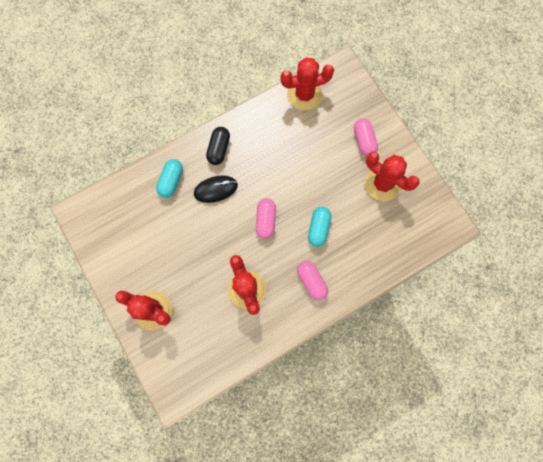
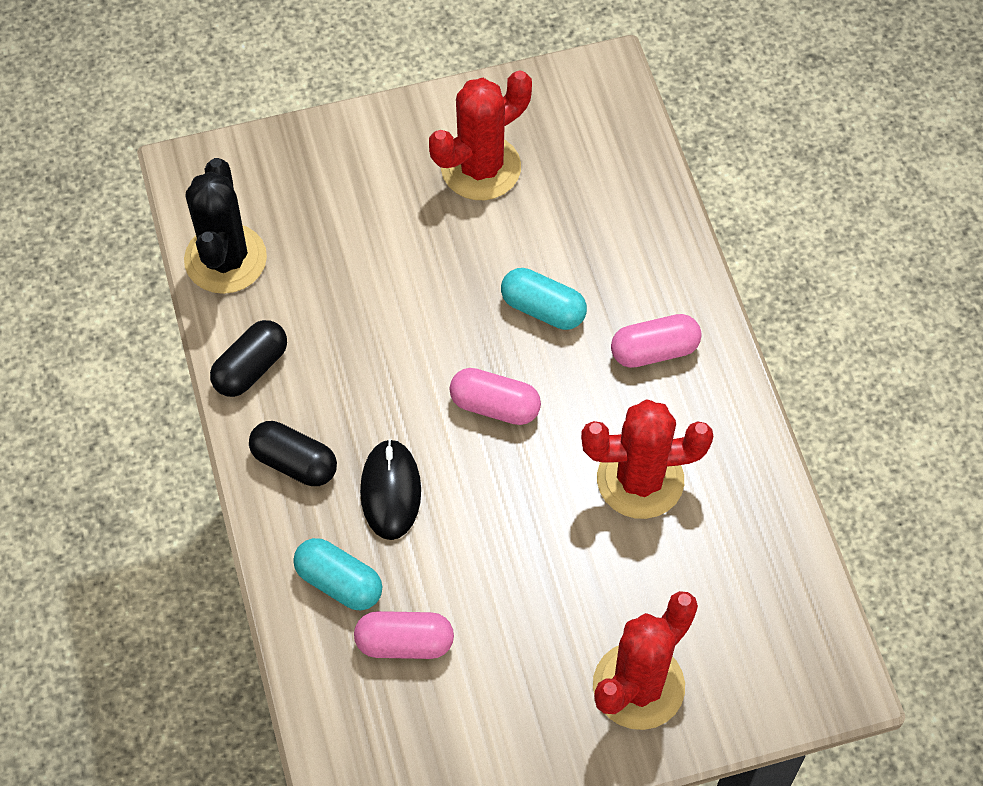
camera: 75 degrees left, 15 degrees down
(256, 120) = (251, 368): none -> black capsule
(304, 94) = (225, 259): red cactus -> black cactus
(364, 140) = (374, 175): pink capsule -> pink capsule (404, 643)

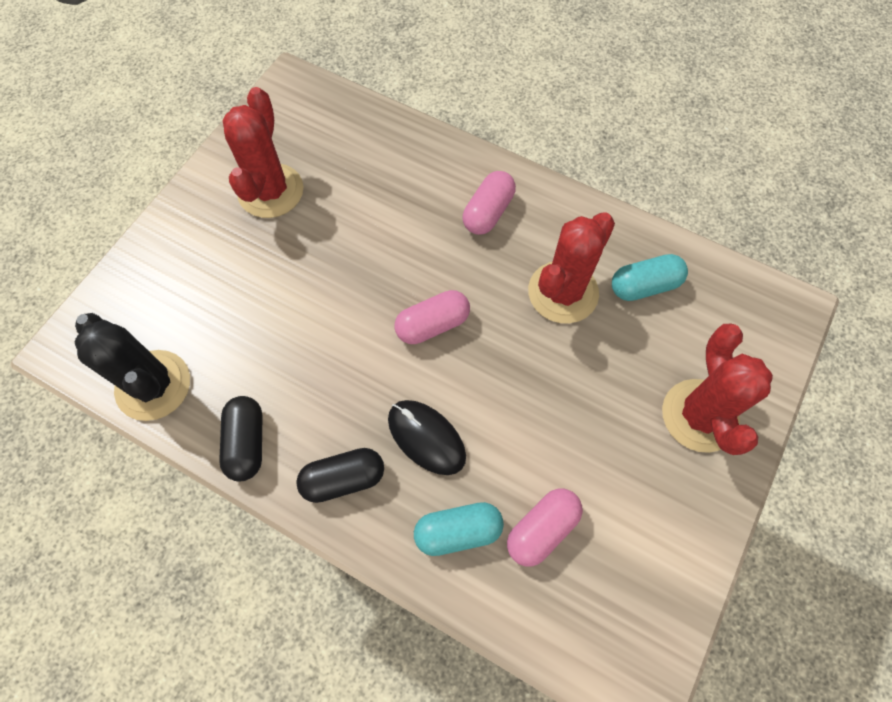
camera: 45 degrees left, 5 degrees up
(543, 309) = (398, 242): turquoise capsule -> turquoise capsule (644, 286)

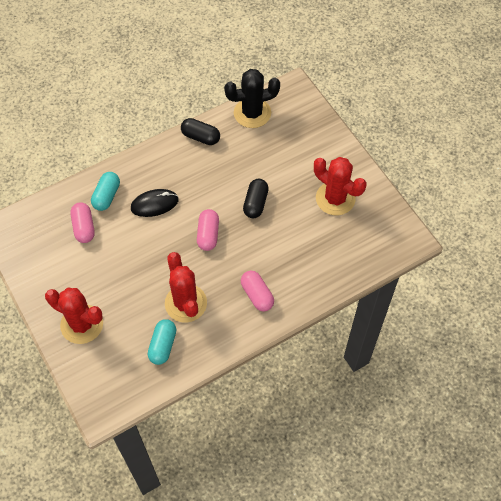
camera: 120 degrees right, 5 degrees down
(343, 479) = (159, 165): black capsule -> black capsule (255, 203)

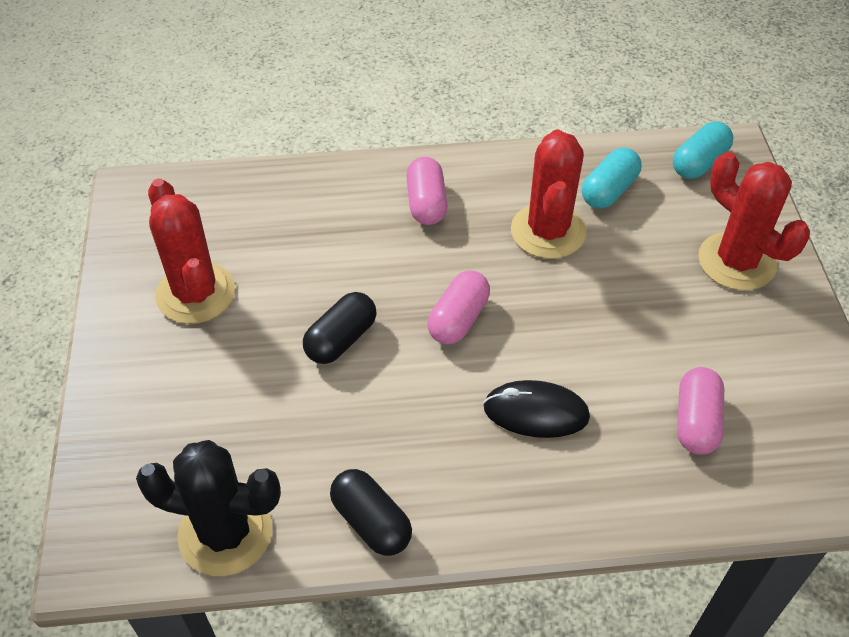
camera: 155 degrees left, 10 degrees down
(106, 196) = (630, 468): turquoise capsule -> turquoise capsule (699, 163)

